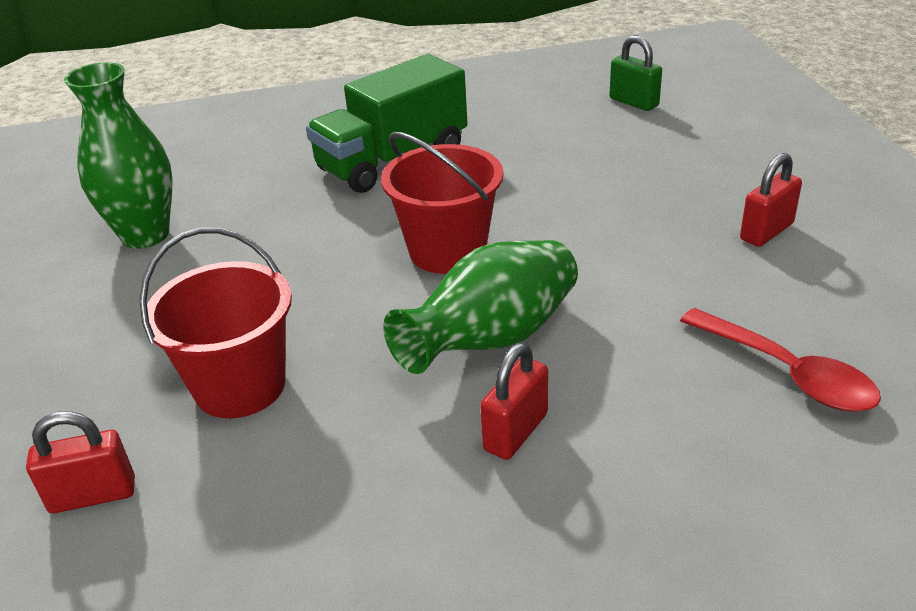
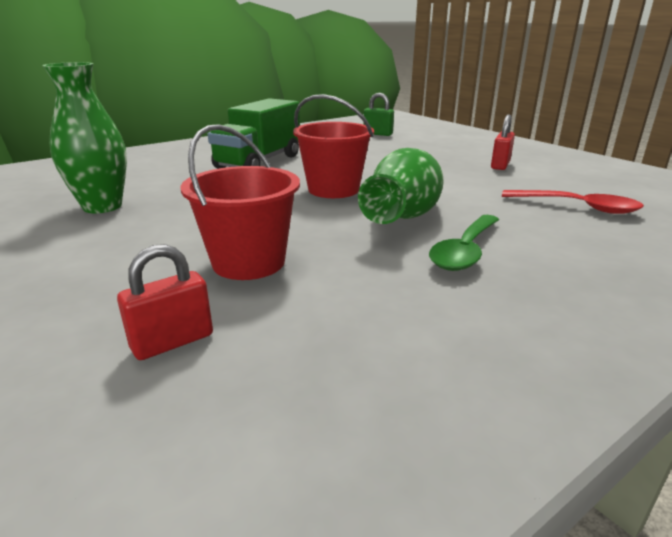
camera: 25 degrees left, 10 degrees down
(516, 432) = (465, 251): red padlock -> green spoon

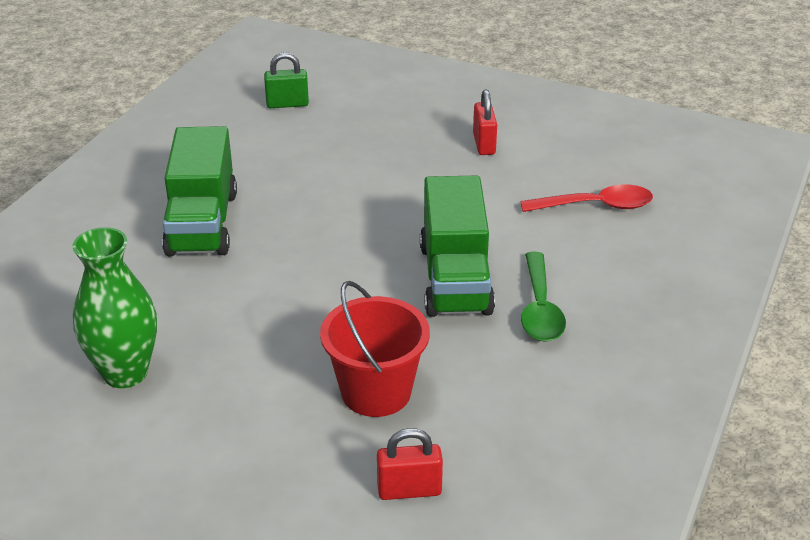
camera: 30 degrees left, 10 degrees up
(172, 342) = (409, 490): red padlock -> red padlock turned 60 degrees clockwise
(333, 189) = (346, 253): red bucket -> none
(403, 218) = (455, 279): green vase -> green truck

